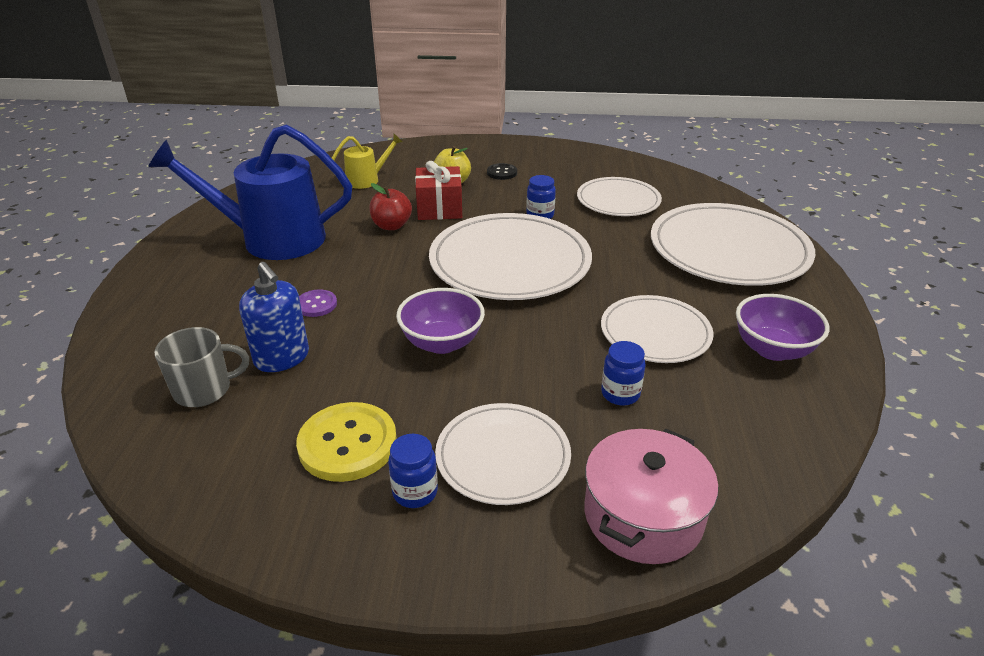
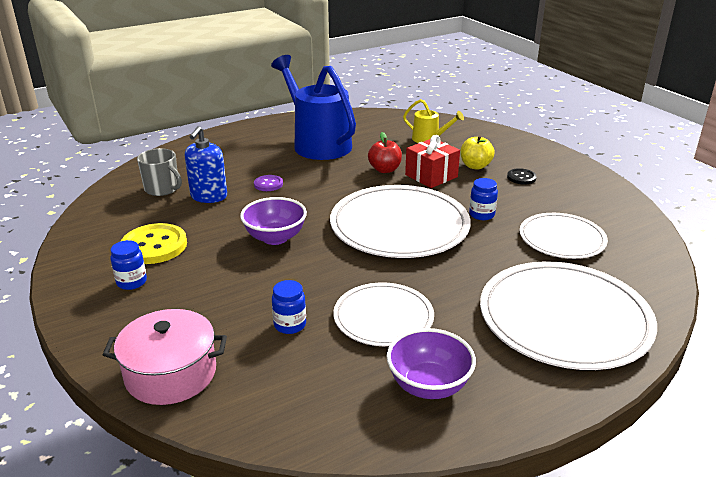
camera: 55 degrees right, 5 degrees down
(503, 456) = (184, 300): white plate -> none

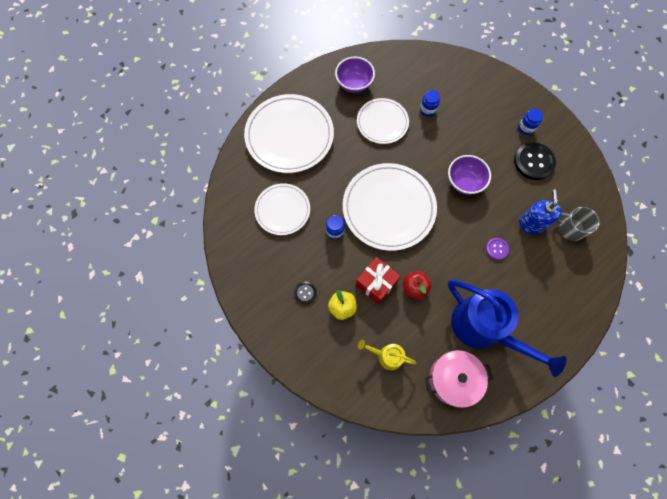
camera: 170 degrees right, 40 degrees up
(154, 246) = (533, 162): yellow button -> black button
(171, 373) = (469, 73): pink pot -> pink pot (453, 379)

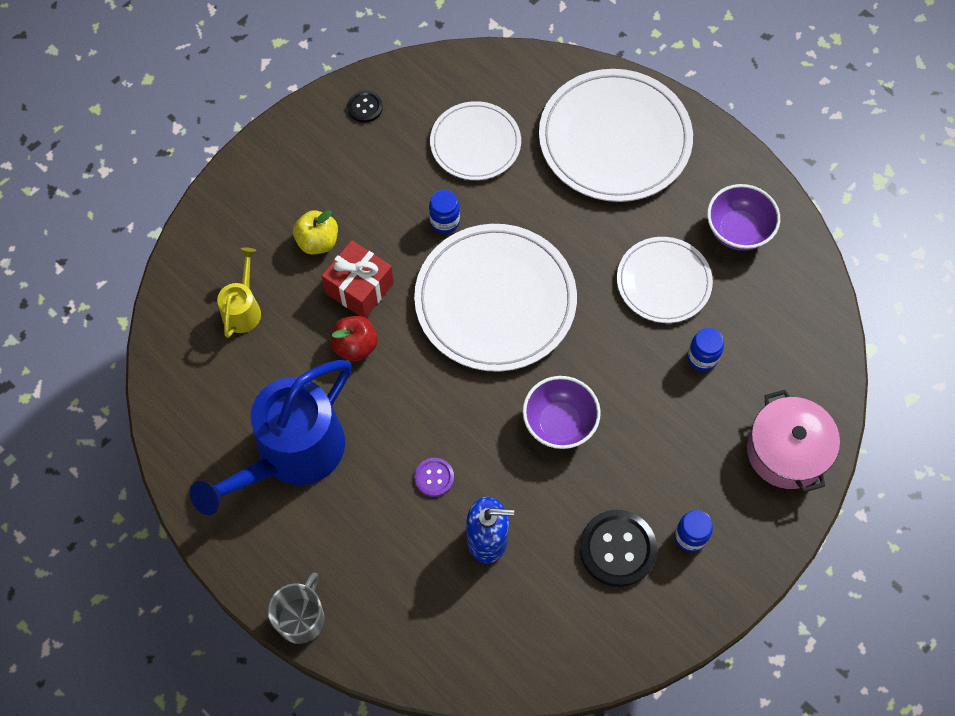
camera: 85 degrees right, 5 degrees down
(305, 293) = (338, 188): black button -> black button (365, 107)
(453, 379) = (208, 407): pink pot -> pink pot (786, 451)
(570, 229) = (484, 609): grey mug -> grey mug (301, 618)

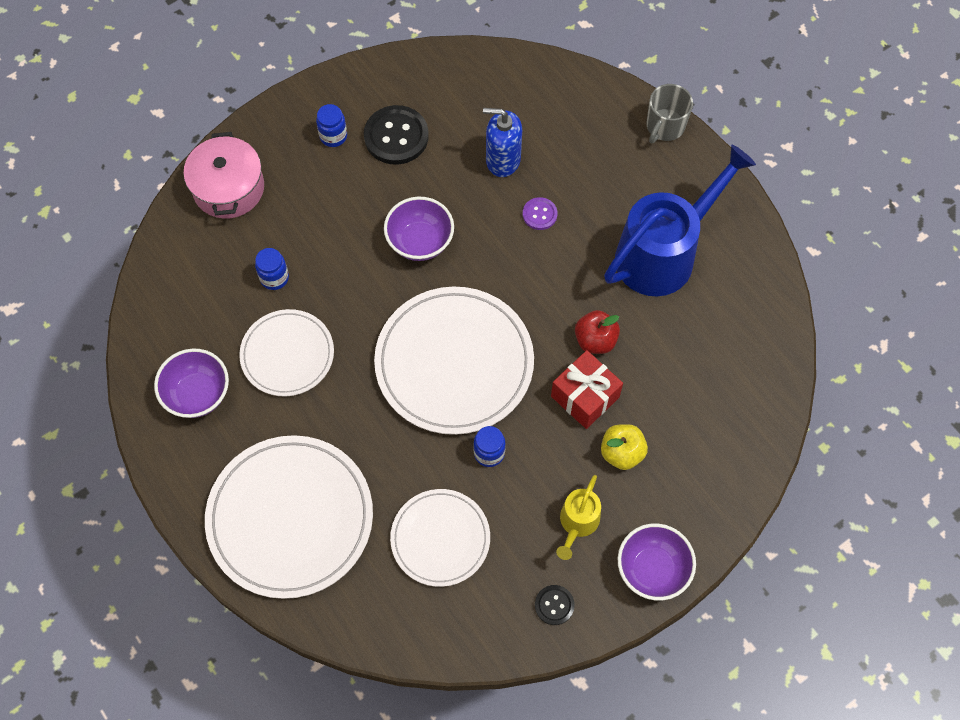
camera: 170 degrees left, 0 degrees up
(243, 308) = (701, 394): yellow watering can -> yellow watering can (577, 523)
(280, 148) = (652, 569): none -> purple bowl

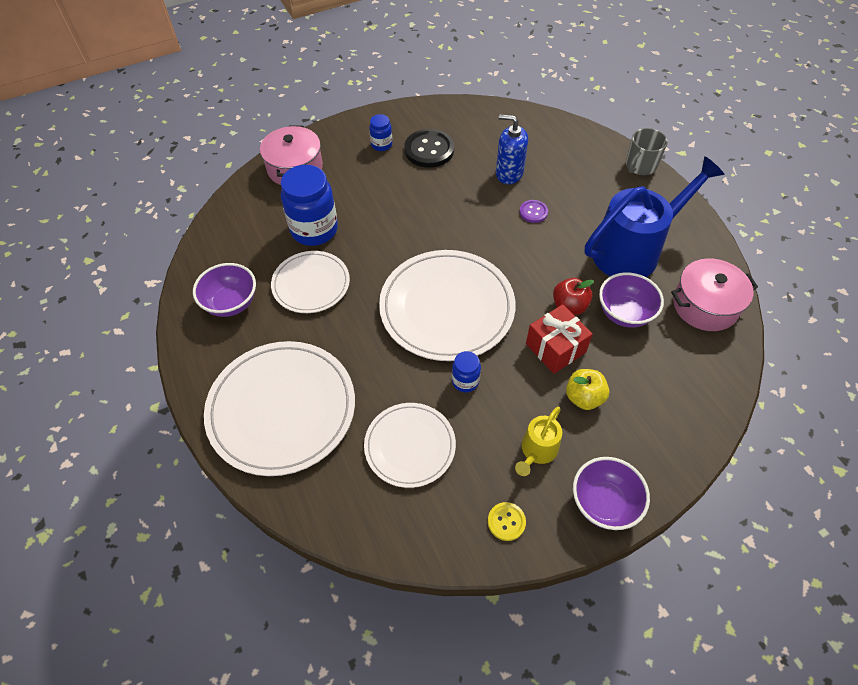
camera: 10 degrees right, 10 degrees down
(274, 278) = (314, 230): blue jar -> blue jar, size x2.03
(420, 241) = (434, 219): purple bowl -> purple bowl (624, 313)
(554, 605) = (506, 522): black button -> yellow button
(749, 316) = (705, 305): none -> pink pot

